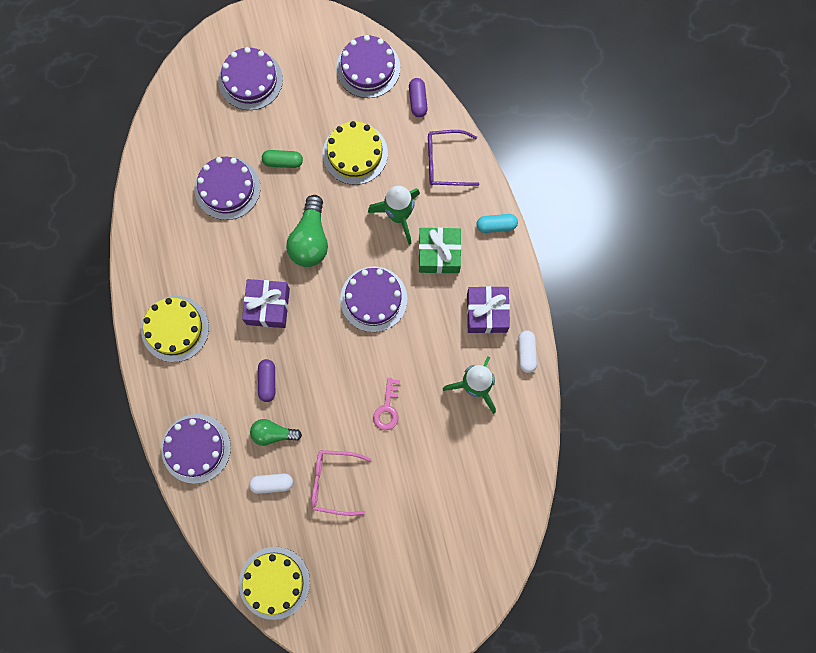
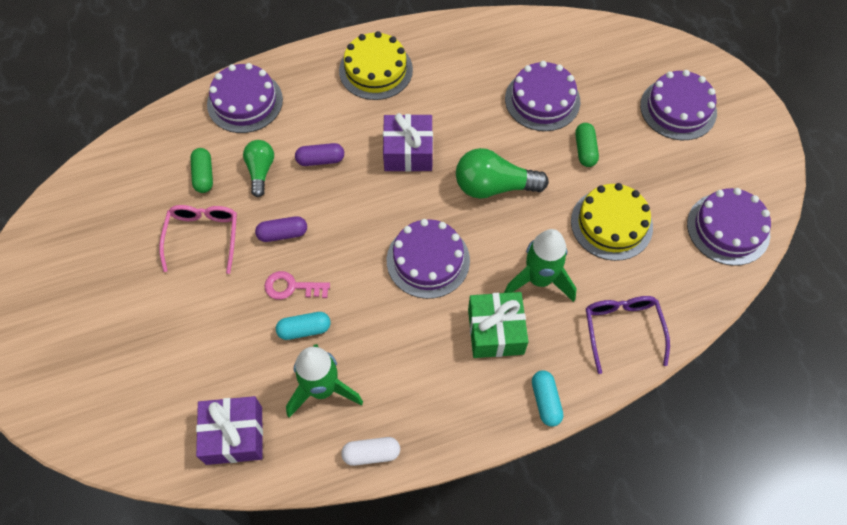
camera: 85 degrees right, 15 degrees down
(272, 484) = (204, 175): white capsule -> green capsule
(274, 582) = (93, 188): yellow cake -> none
(418, 101) = (699, 290): purple capsule -> purple capsule (283, 234)
(425, 399) = (304, 329): none -> turquoise capsule
(486, 312) = (423, 397): purple gift -> purple gift (234, 435)

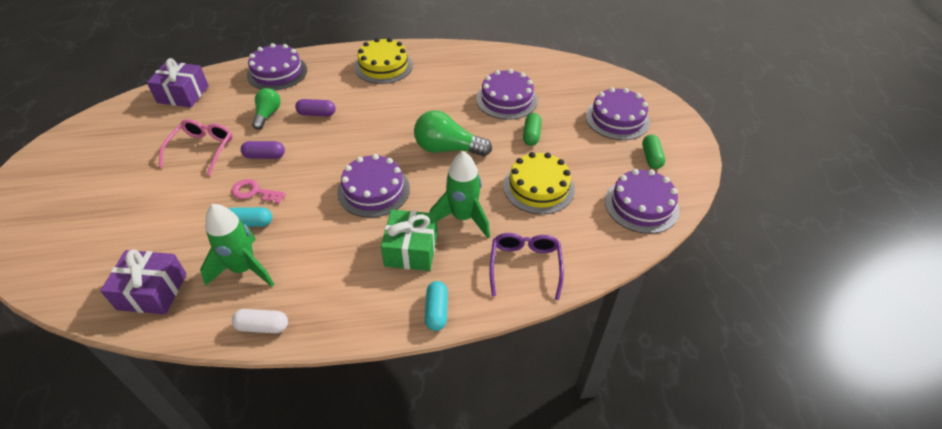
camera: 10 degrees right, 15 degrees down
(204, 175) = (223, 111): green capsule -> green capsule (651, 157)
(408, 152) = (387, 118): purple gift -> purple gift (183, 94)

